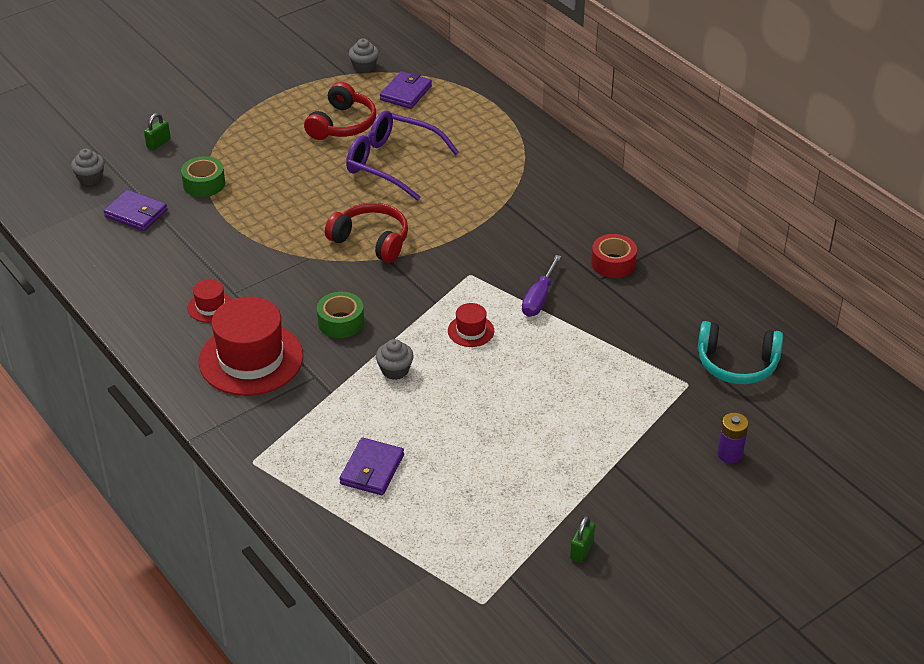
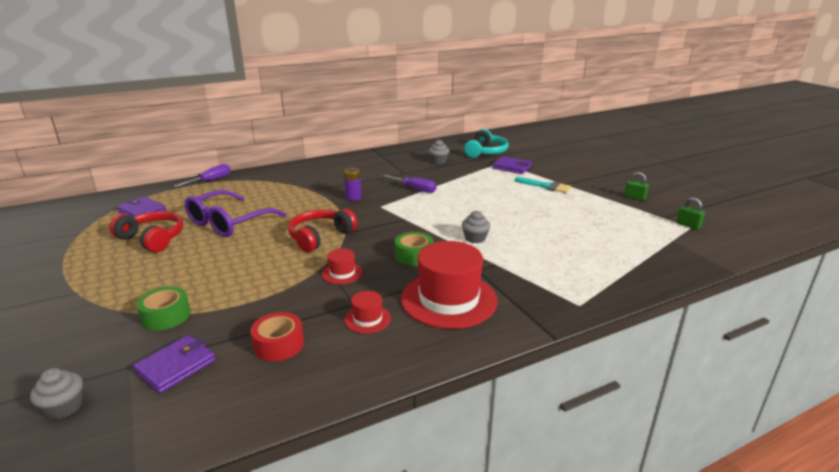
camera: 80 degrees left, 15 degrees down
(158, 143) = (56, 346): green padlock -> green padlock (688, 225)
(364, 67) = (81, 225): grey cupcake -> grey cupcake (438, 161)
(372, 469) = (580, 253): purple wallet -> purple wallet (511, 167)
(471, 331) = (439, 210): red hat -> red hat (342, 273)
(509, 111) = (210, 181): none -> purple screwdriver
(596, 441) = (546, 186): none -> turquoise brush
(613, 263) = (391, 168): red tape -> red tape (279, 344)
(730, 454) = (553, 160): purple battery -> purple battery (353, 198)

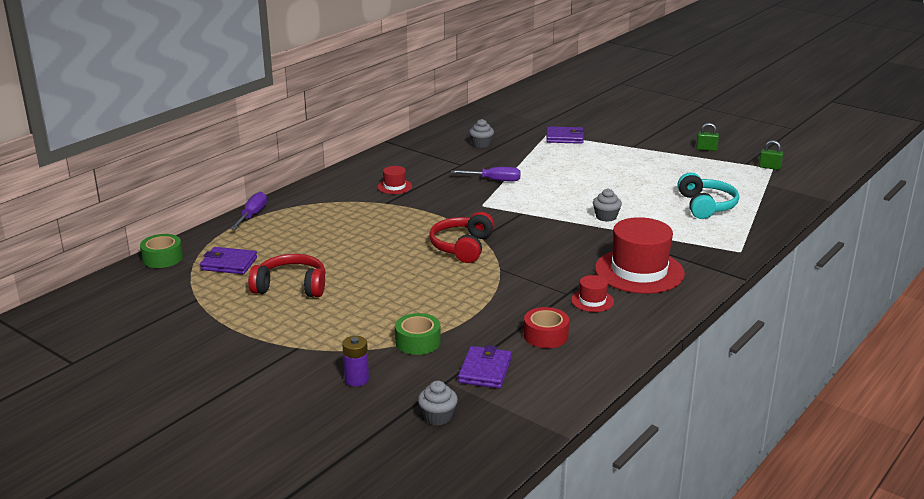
camera: 25 degrees left, 0 degrees up
(229, 223) = (348, 254): purple glasses -> none
(342, 273) = (525, 272): red hat -> red hat (394, 186)
(353, 198) = (442, 202): purple battery -> purple battery (356, 379)
(414, 255) = (570, 243): green tape -> green tape (162, 258)
(486, 152) = (519, 124): turquoise headphones -> turquoise headphones (706, 206)
(546, 186) = (618, 152): turquoise brush -> none

